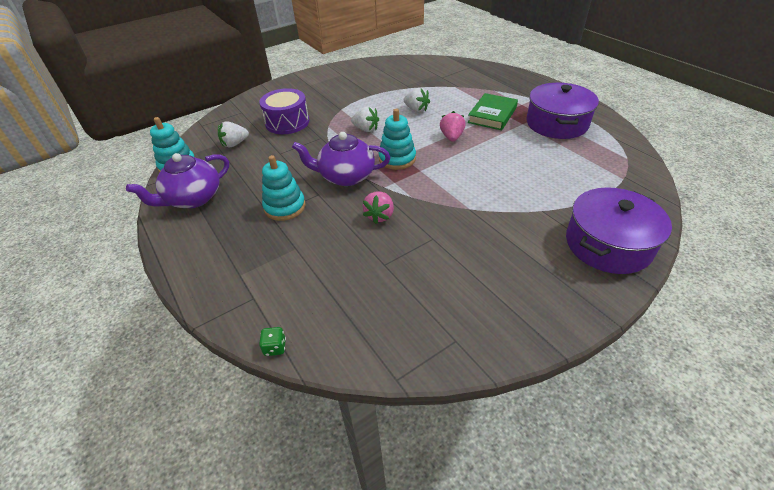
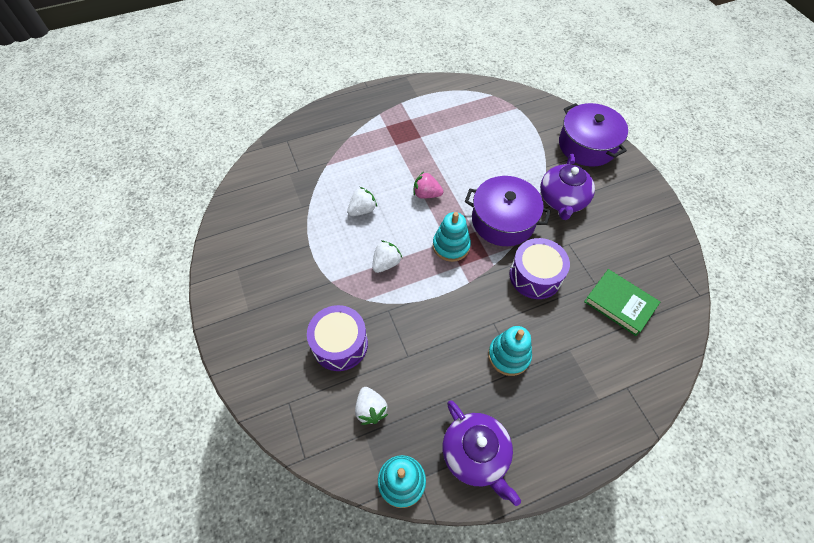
camera: 80 degrees left, 15 degrees up
(275, 347) = (677, 371): green dice -> none
(346, 176) = (470, 294): purple teapot -> purple teapot (562, 200)
(380, 216) = (535, 276): pink strawberry -> purple drum
(492, 115) = (397, 153): green book -> green book (619, 304)
(556, 123) = (429, 115): purple pot -> purple pot (503, 220)

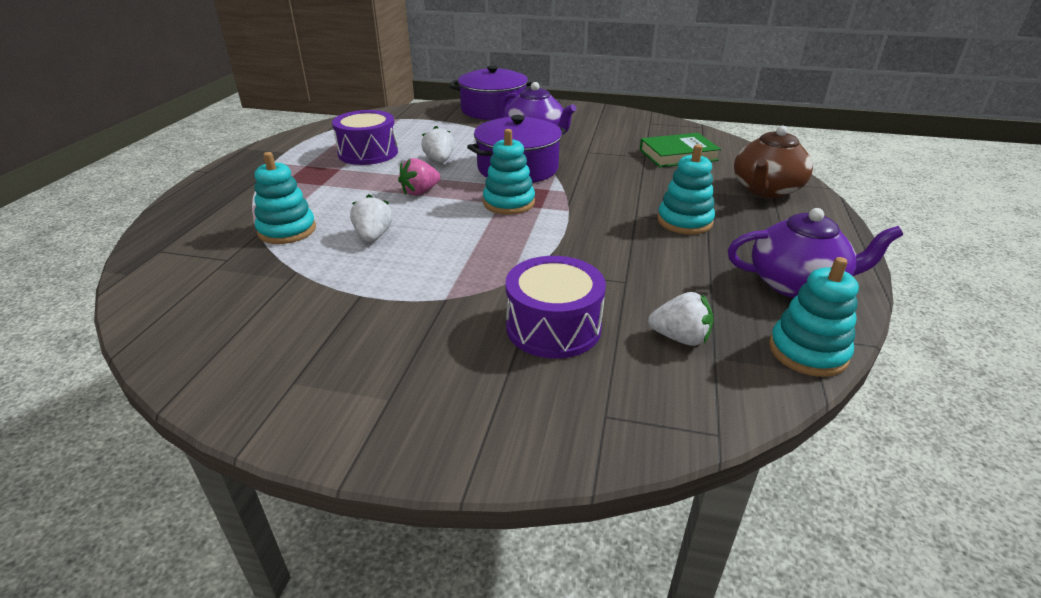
camera: 55 degrees left, 25 degrees down
(339, 170) = (287, 230): none -> turquoise stacking toy
(386, 263) = (475, 248): white strawberry -> white strawberry (439, 160)
(535, 276) = (604, 177): purple drum -> purple drum (368, 153)
(609, 389) = (766, 190): none -> brown teapot

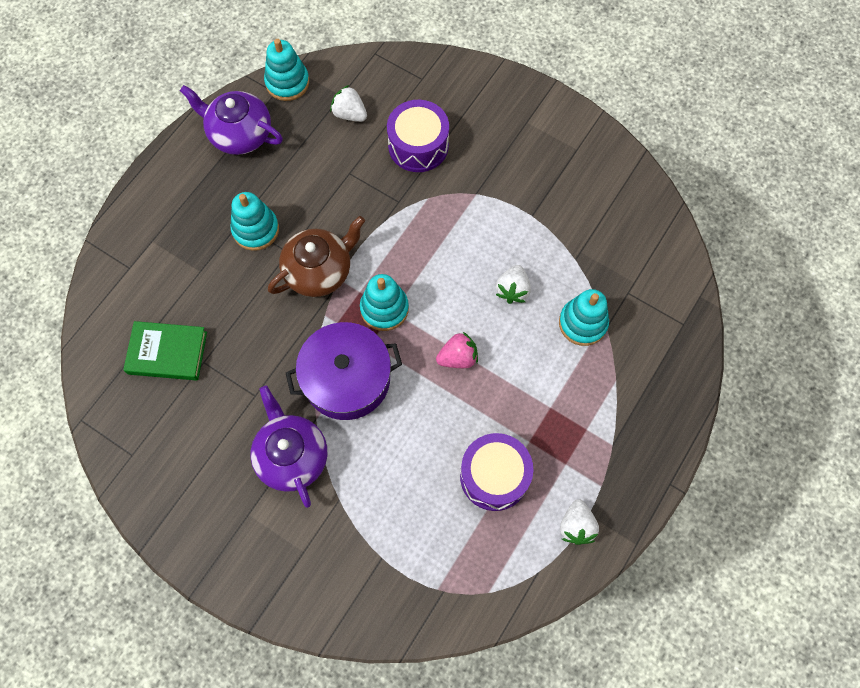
camera: 160 degrees left, 35 degrees up
(439, 160) = (420, 426): white strawberry -> white strawberry (576, 526)
(493, 110) = (302, 578): purple pot -> none
(766, 190) = (145, 255): brown teapot -> brown teapot (319, 271)

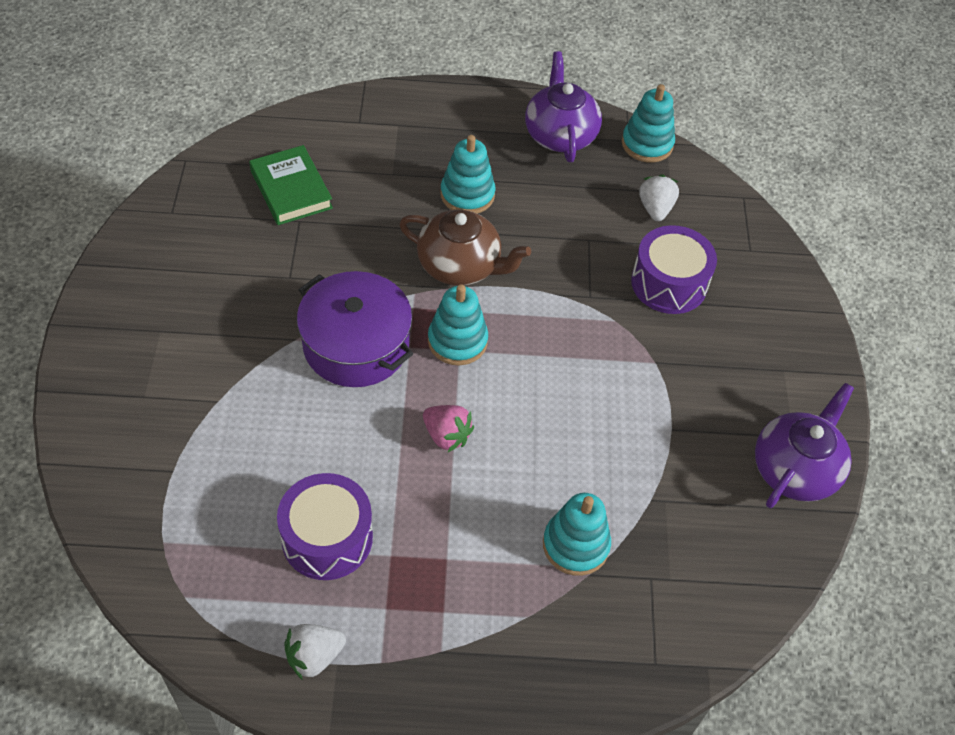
camera: 55 degrees right, 15 degrees down
(292, 456) = (242, 338): purple teapot -> purple teapot (795, 469)
(512, 290) = (565, 452): white strawberry -> none

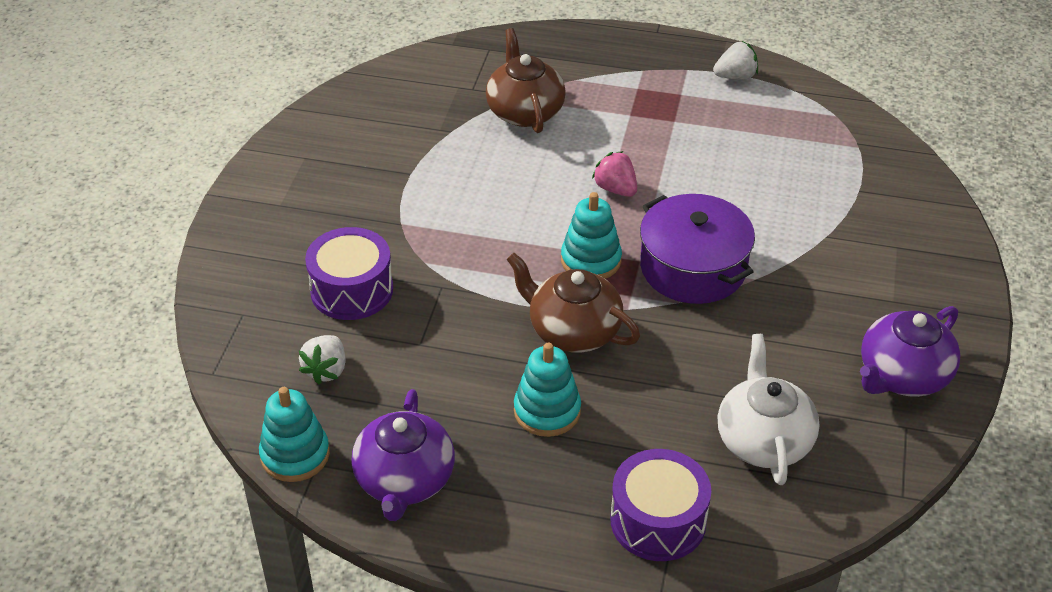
camera: 165 degrees left, 10 degrees down
(291, 189) = (763, 440): green book -> white teapot
(327, 538) = (725, 135): purple drum -> purple drum (658, 521)
(575, 545) = (524, 111): turquoise stacking toy -> brown teapot
(795, 469) = (318, 136): purple teapot -> purple teapot (902, 376)

